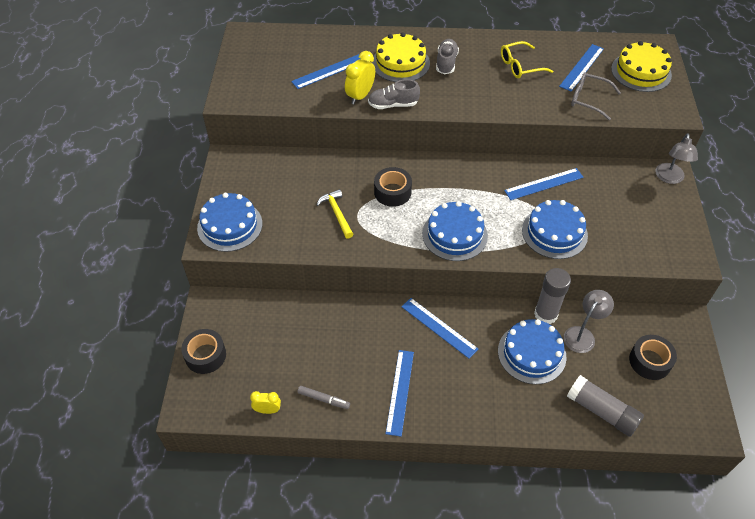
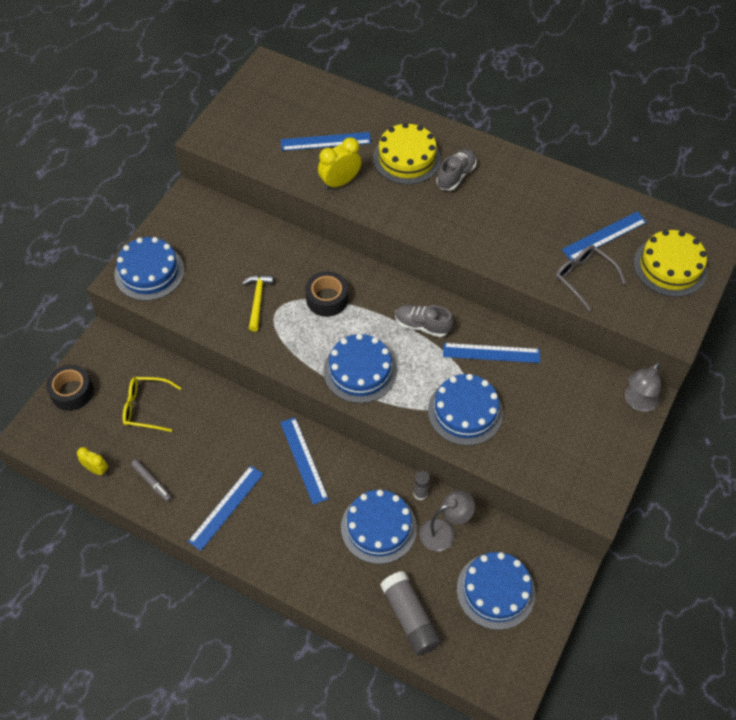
camera: 25 degrees right, 5 degrees up
(393, 105) = (367, 205): grey shoe -> grey shoe (422, 325)
(520, 66) = (535, 209): yellow glasses -> yellow glasses (146, 407)
(545, 314) = (420, 493): grey glue stick -> grey glue stick, size x0.54
(650, 361) = (495, 590): black tape -> blue cake

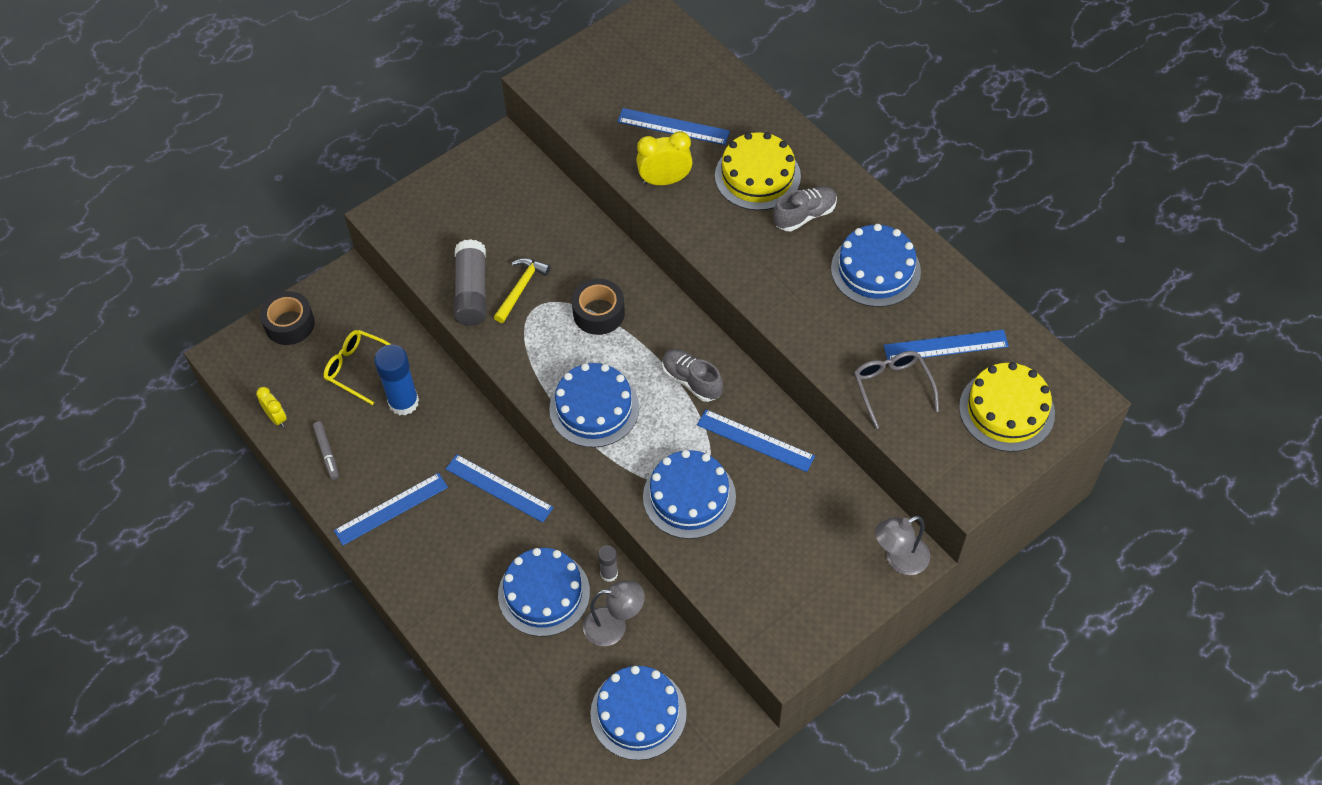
camera: 25 degrees right, 0 degrees up
(149, 272) = (419, 216): blue cake -> blue cake (875, 270)
(195, 421) = (403, 402): none -> blue glue stick
(303, 460) = (499, 488): blue ruler -> blue ruler turned 60 degrees counterclockwise
(410, 617) = (528, 704): grey glue stick -> grey glue stick (472, 291)

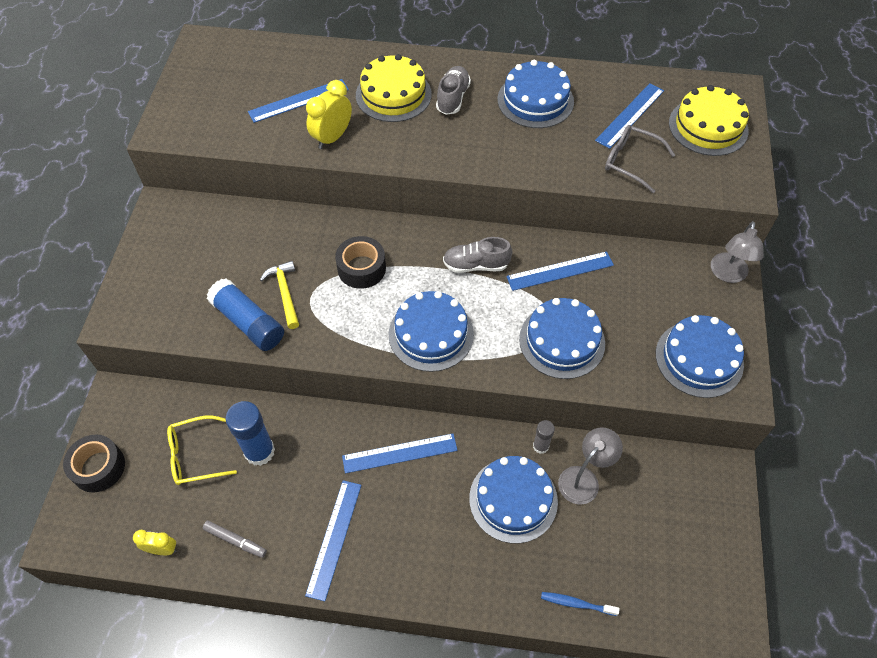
camera: 45 degrees left, 0 degrees up
(472, 291) = (248, 322): grey glue stick -> blue glue stick
(507, 703) = (576, 603): none -> blue toothbrush
(638, 713) = (666, 524): blue cake -> blue cake (699, 359)

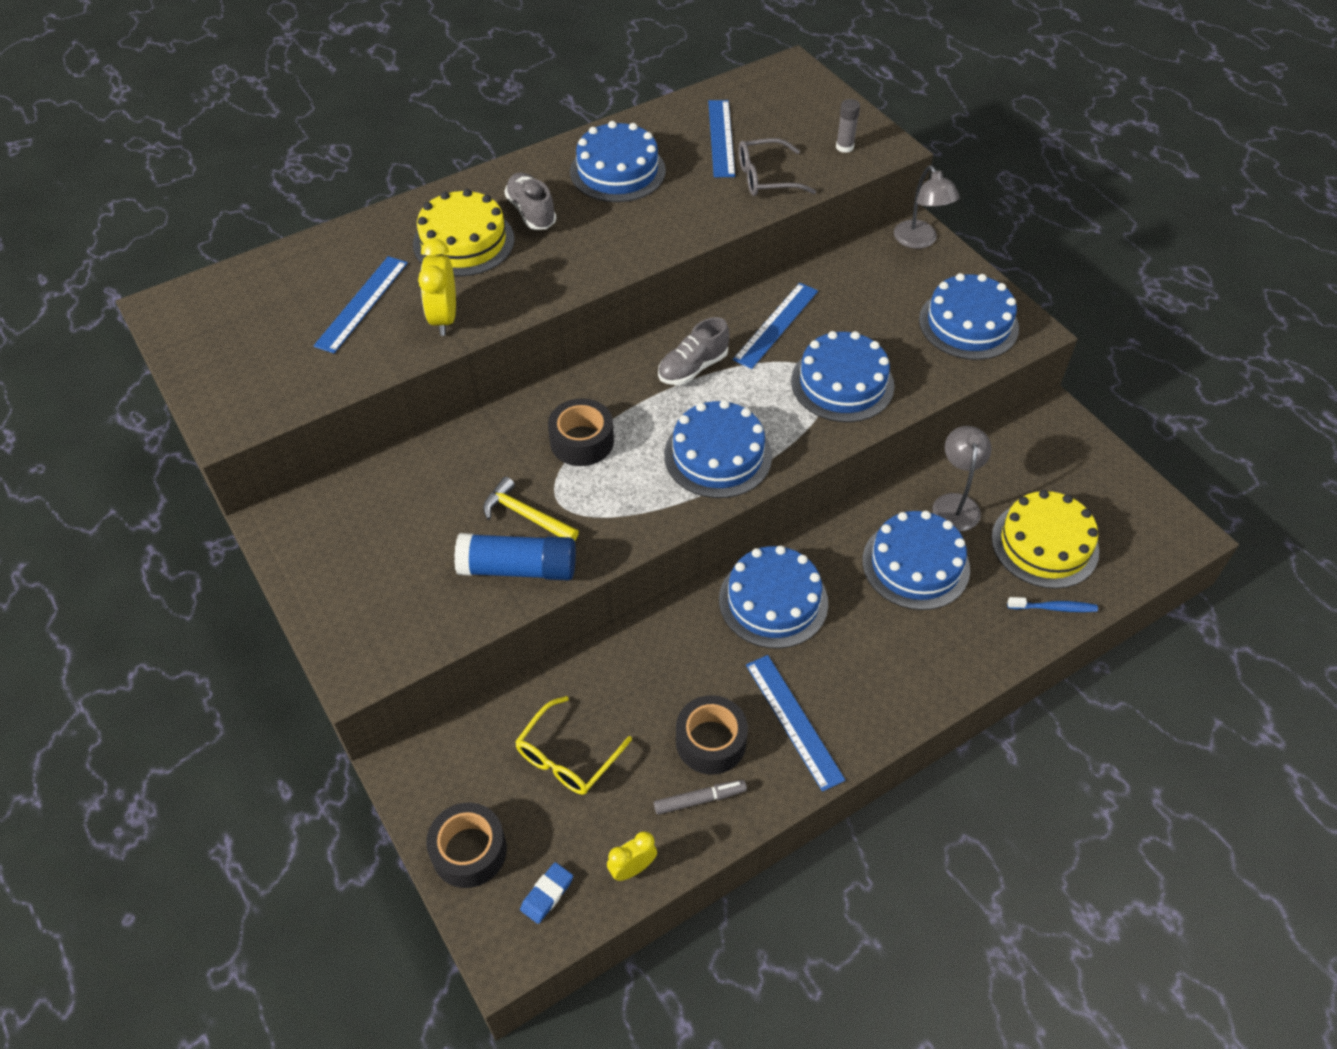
camera: 40 degrees left, 5 degrees down
(109, 525) = (547, 894): none -> blue eraser
(259, 451) = (632, 702): blue glue stick -> none
(276, 511) = (711, 741): none -> black tape
(399, 453) = (773, 601): blue ruler -> blue cake
(540, 446) = (891, 503): grey glue stick -> grey glue stick (844, 147)
(576, 603) = (1054, 608): blue toothbrush -> blue toothbrush turned 150 degrees counterclockwise
(708, 127) = (800, 112): yellow cake -> yellow cake (1044, 544)

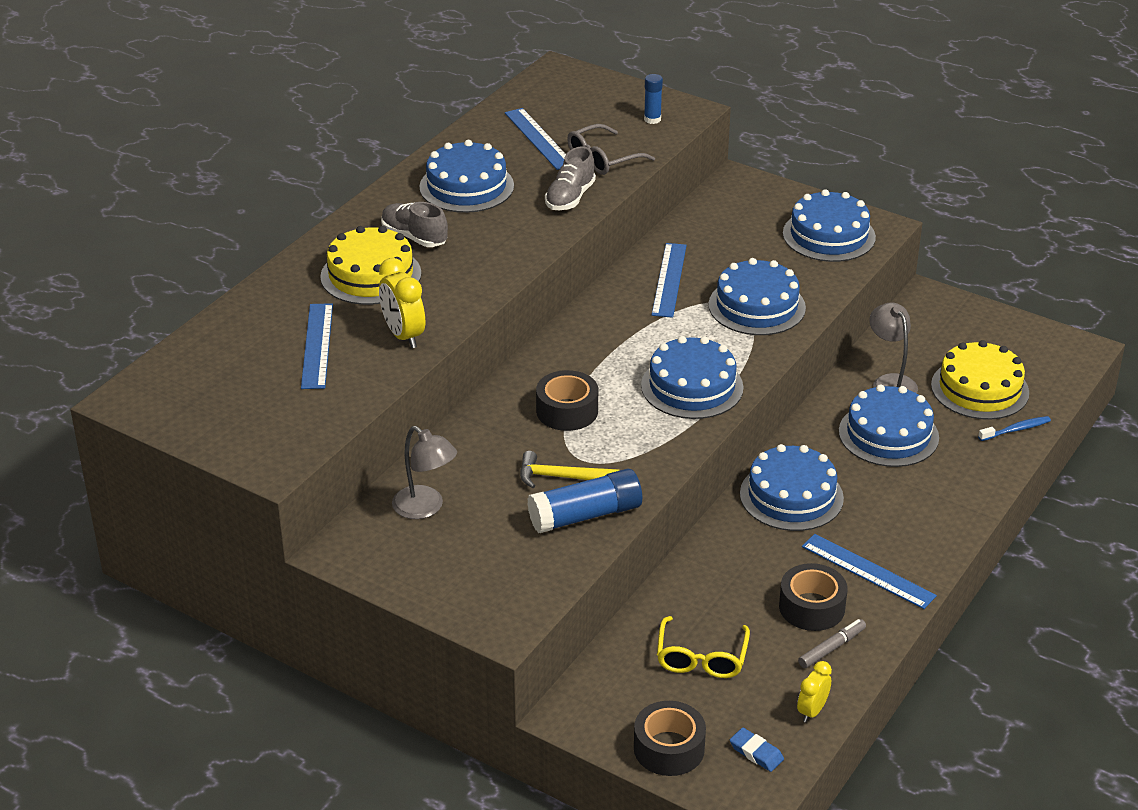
camera: 25 degrees left, 15 degrees down
(547, 894) = (756, 752): blue eraser -> blue eraser turned 60 degrees counterclockwise
(693, 368) = (621, 331): grey shoe -> grey shoe (570, 198)
(844, 147) = (652, 119): grey glue stick -> blue glue stick
(919, 241) = (744, 185): grey lamp -> grey lamp (425, 508)

